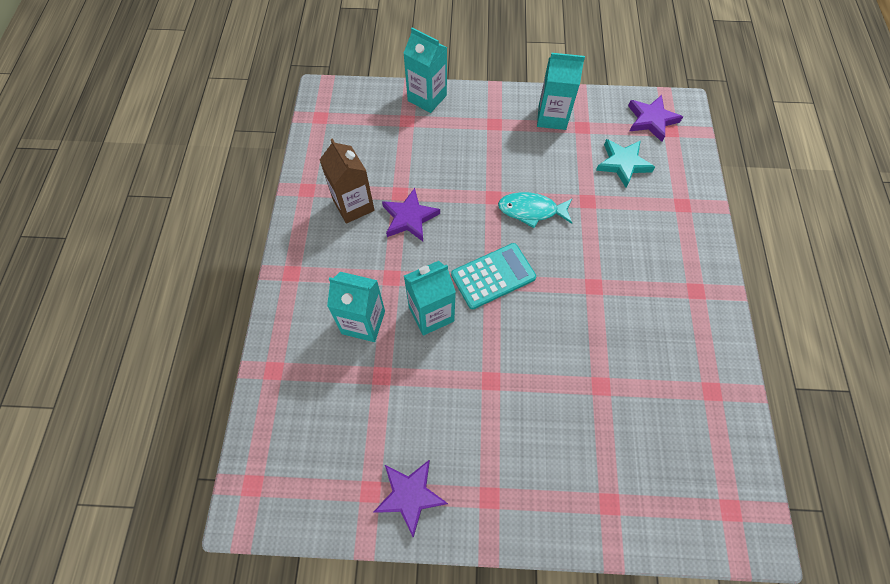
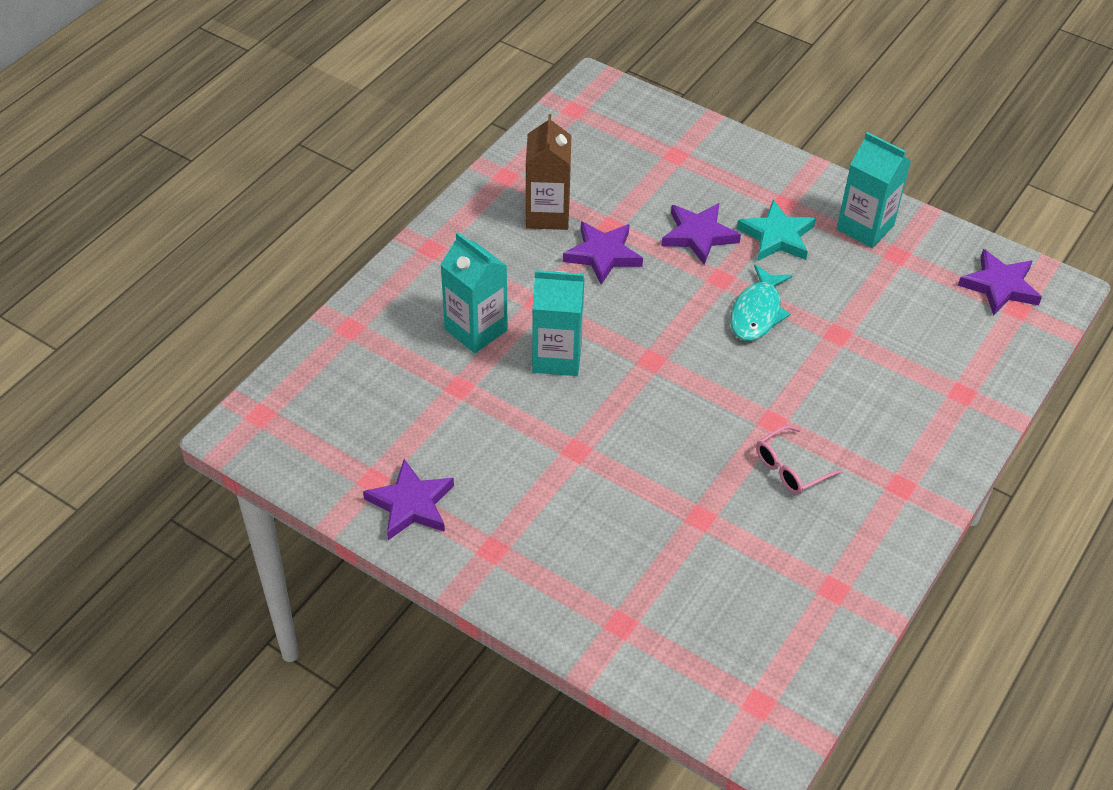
camera: 30 degrees right, 15 degrees down
(427, 98) = (719, 141): turquoise carton -> none
(459, 172) = (699, 235): none -> purple star
(493, 276) = (657, 355): turquoise calculator -> none
(531, 210) = (757, 312): turquoise fish -> turquoise fish turned 105 degrees counterclockwise
(623, 164) = (918, 316): turquoise star -> turquoise star (777, 236)
(627, 316) = (790, 468): none -> pink glasses

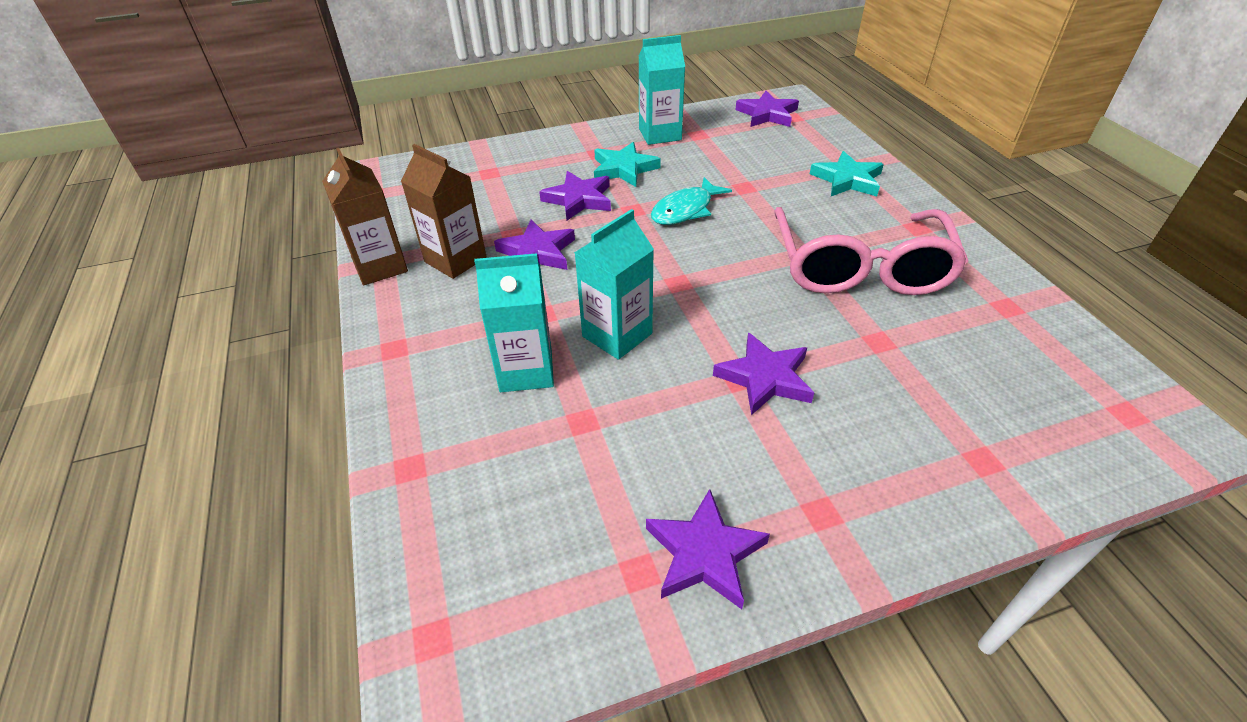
camera: 50 degrees left, 5 degrees down
(499, 180) = (380, 266): none -> brown carton
(592, 464) = (765, 377): none -> purple star
(757, 312) = (685, 210): turquoise fish -> turquoise fish turned 75 degrees clockwise
(790, 468) = (860, 268): pink glasses -> pink glasses, size x2.40
(933, 403) = (847, 180): none -> turquoise star

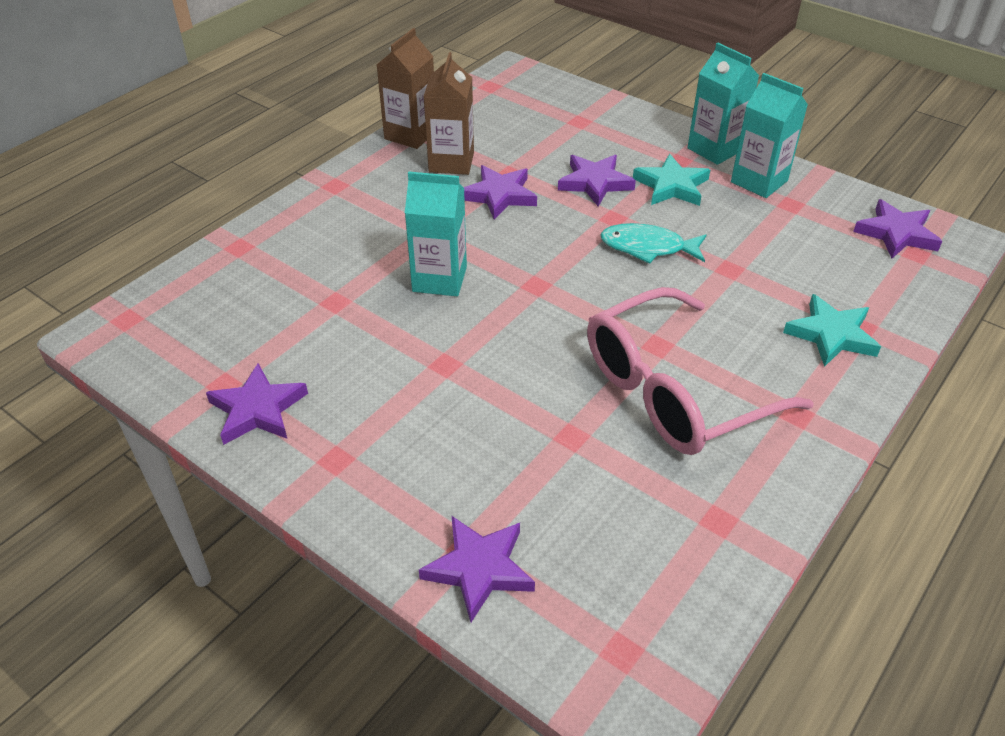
camera: 55 degrees right, 0 degrees up
(526, 370) = (363, 253): turquoise carton -> turquoise carton (715, 149)
(765, 377) = (459, 379): purple star -> purple star (479, 569)

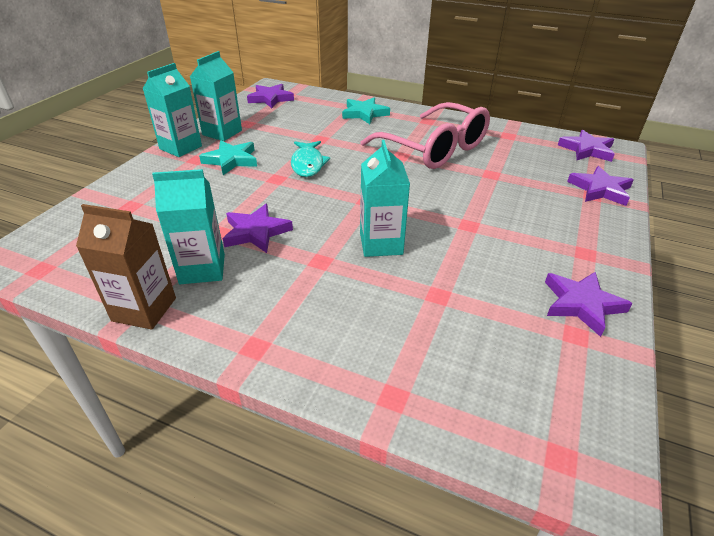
camera: 105 degrees left, 5 degrees down
(451, 162) = (202, 269): brown carton -> turquoise carton
(595, 183) = (231, 190): purple star -> purple star (587, 150)

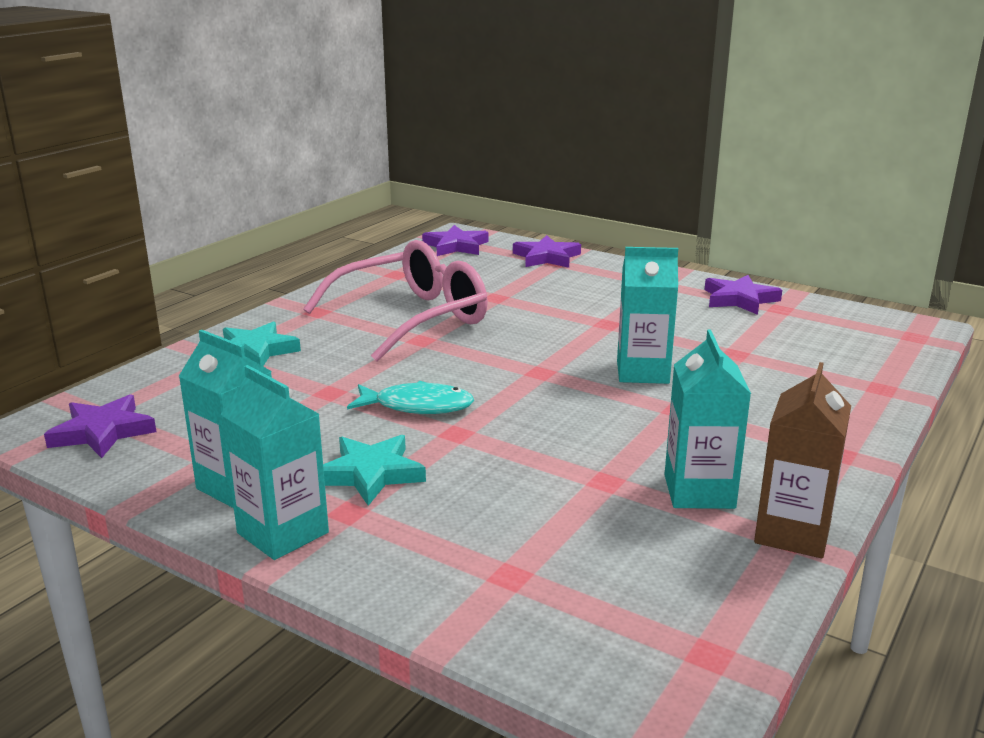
camera: 80 degrees left, 15 degrees down
(256, 232) = (609, 451): purple star -> none

